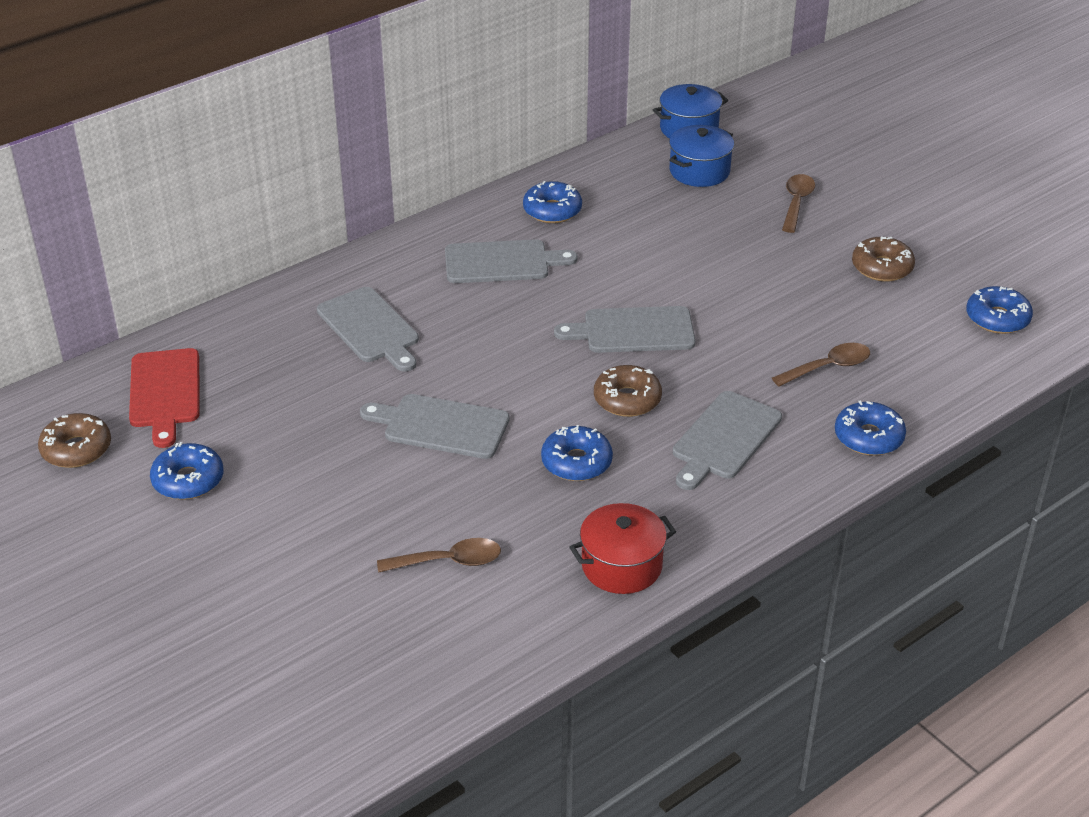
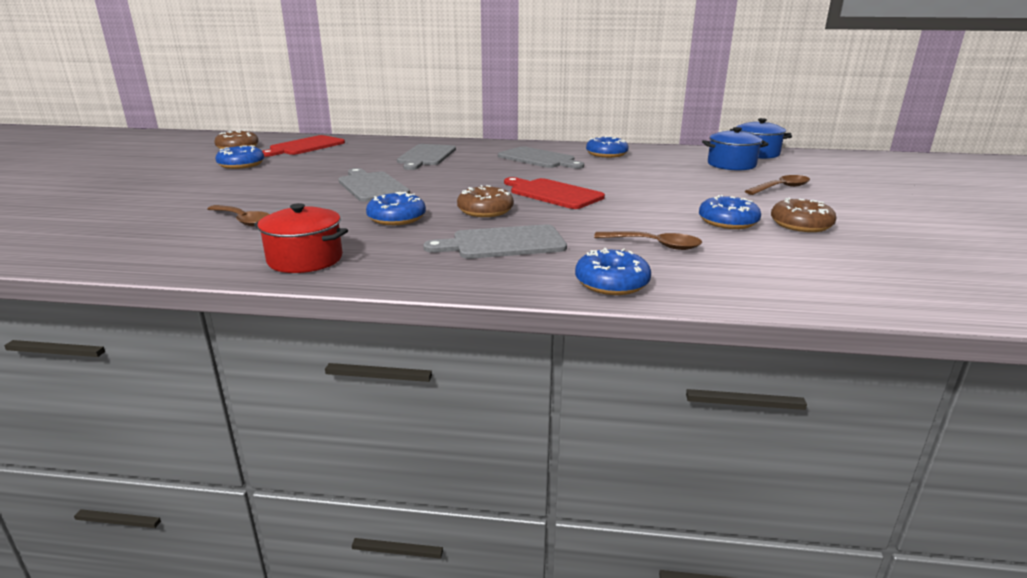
camera: 45 degrees right, 15 degrees down
(633, 331) = (553, 193): grey cutting board -> red cutting board
(997, 318) = (875, 276): blue donut -> blue donut (728, 222)

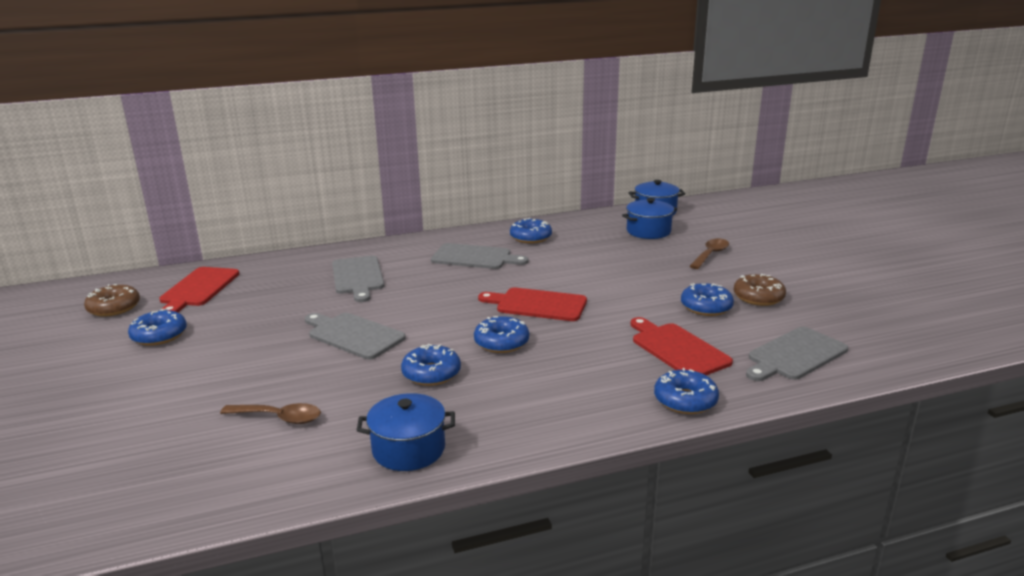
camera: 25 degrees left, 0 degrees up
(305, 259) = (408, 449): red pot -> blue pot
(485, 211) = (501, 342): brown donut -> blue donut
(503, 243) = (560, 379): grey cutting board -> grey cutting board (795, 355)
(654, 245) = (677, 349): brown spoon -> red cutting board

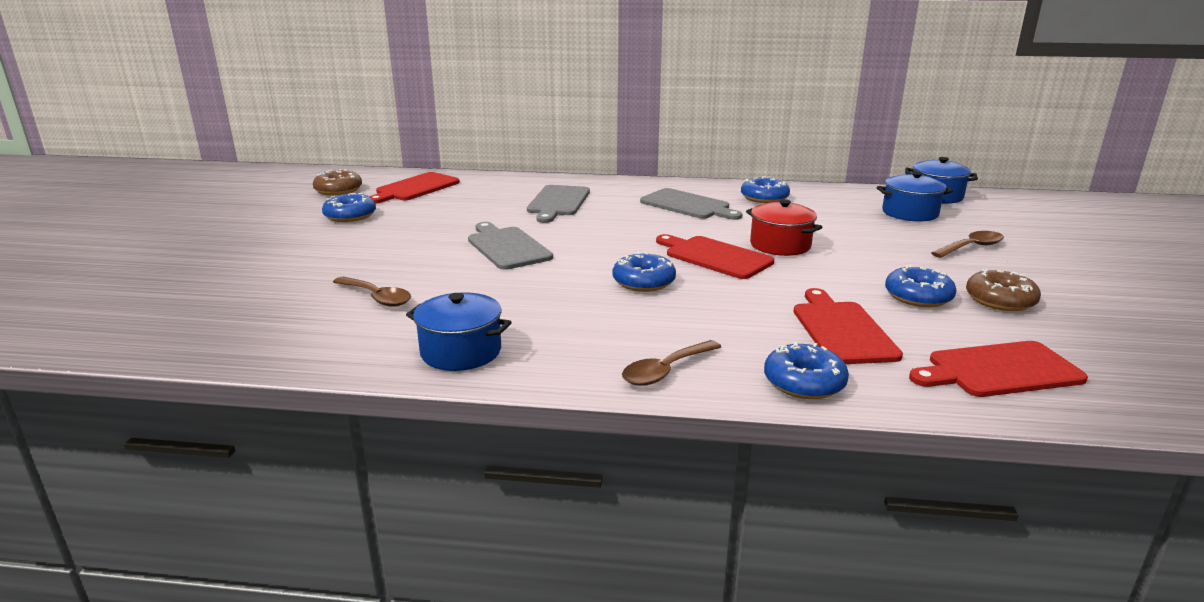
camera: 25 degrees right, 0 degrees up
(431, 373) = (547, 293): blue donut -> none
(578, 282) = (780, 245): none -> red pot
(584, 419) = (665, 371): none -> brown spoon
(795, 355) = (999, 370): grey cutting board -> red cutting board

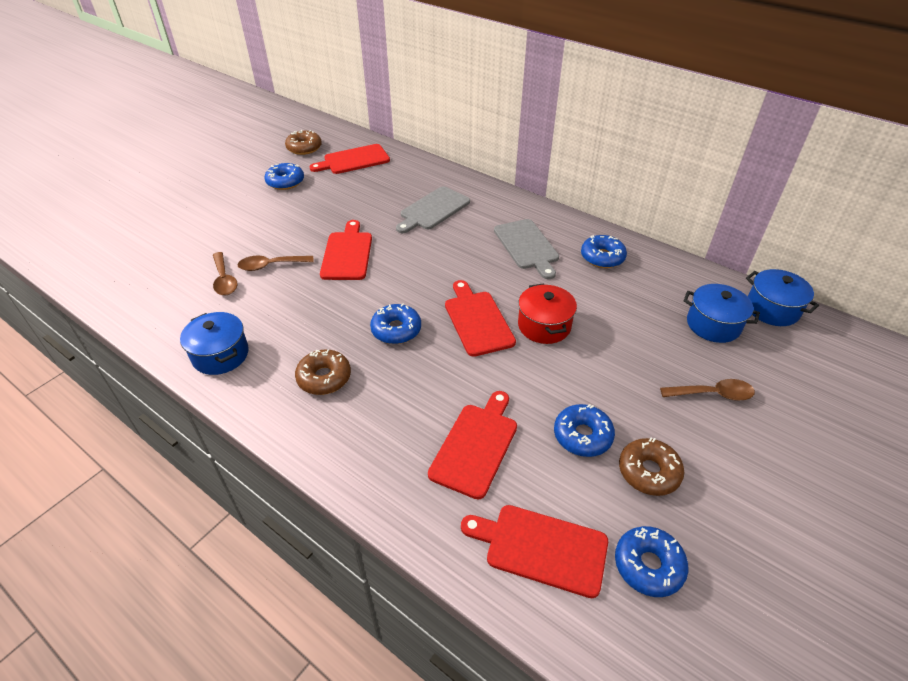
camera: 30 degrees right, 20 degrees up
(507, 247) = (347, 254): grey cutting board -> red cutting board
(617, 332) = (324, 378): none -> brown donut
(665, 371) = (314, 430): brown spoon -> brown spoon (271, 265)
(804, 382) = (386, 486): blue donut -> blue donut (648, 565)

